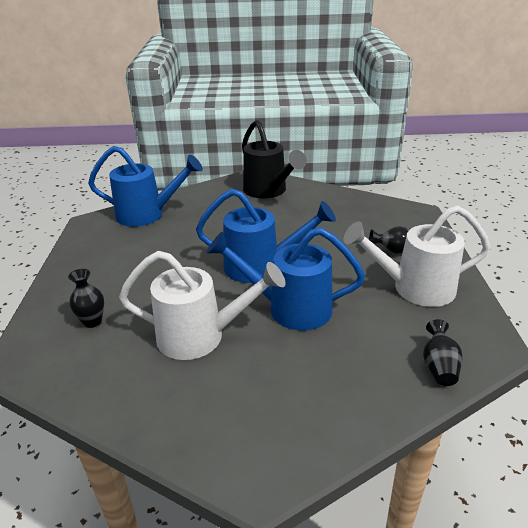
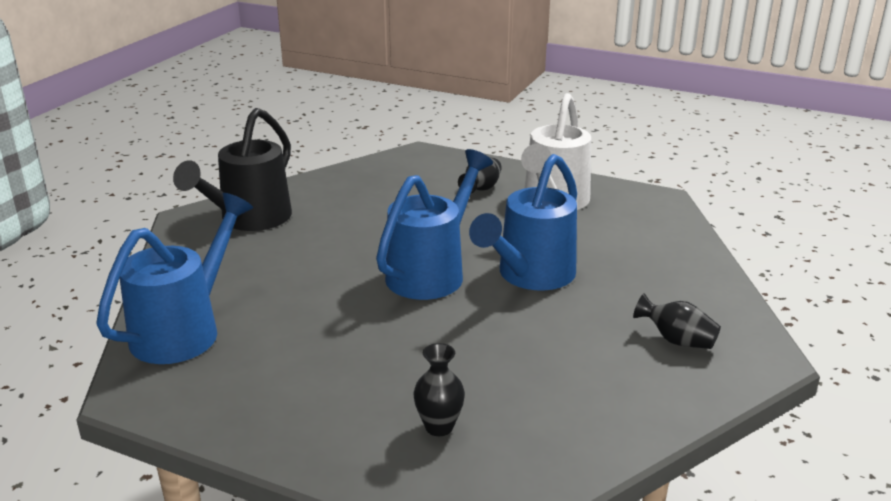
camera: 65 degrees left, 5 degrees down
(201, 336) = (537, 345): white watering can -> none
(268, 191) = (249, 219): black watering can -> black watering can turned 120 degrees clockwise
(439, 367) = (671, 229): black vase -> black vase (677, 340)

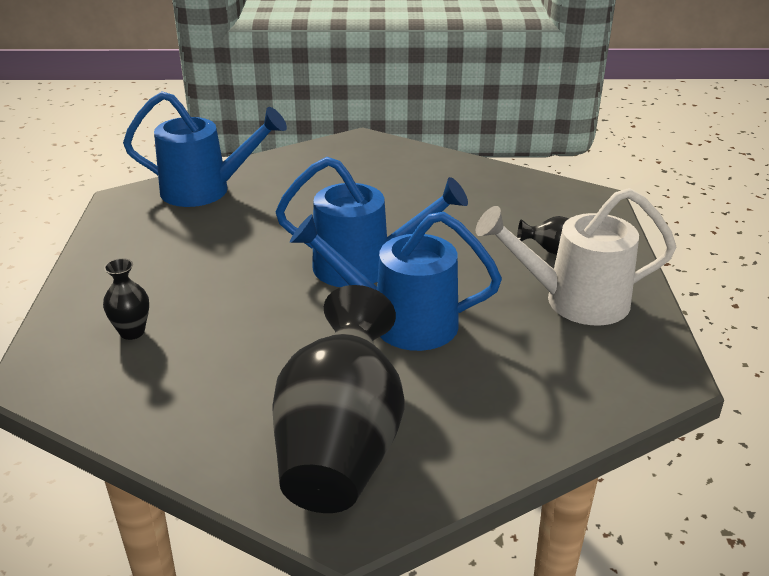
camera: 65 degrees right, 5 degrees up
(249, 219) = (381, 162): black watering can -> none
(677, 340) = (341, 446): black vase -> black vase, size x2.46

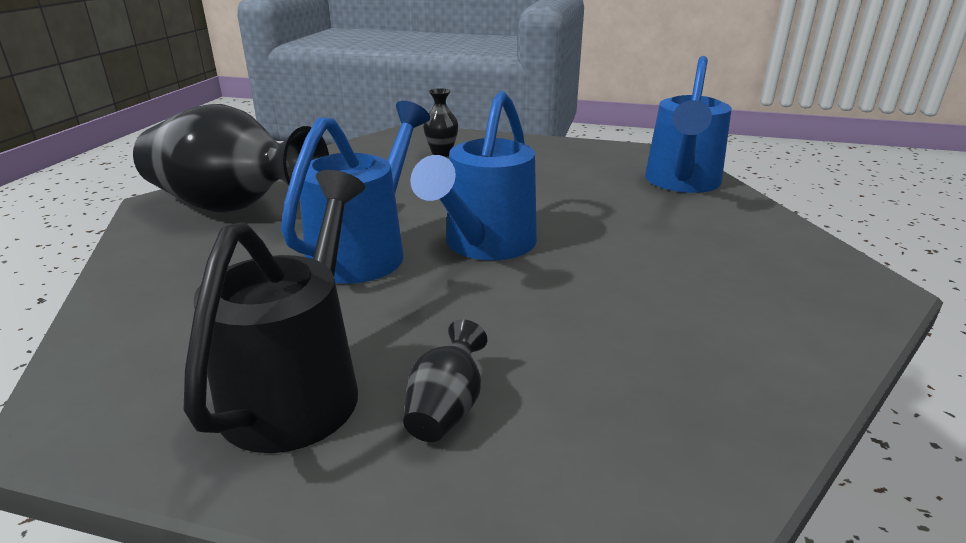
camera: 105 degrees right, 5 degrees down
(574, 301) = (300, 386): white watering can -> black watering can

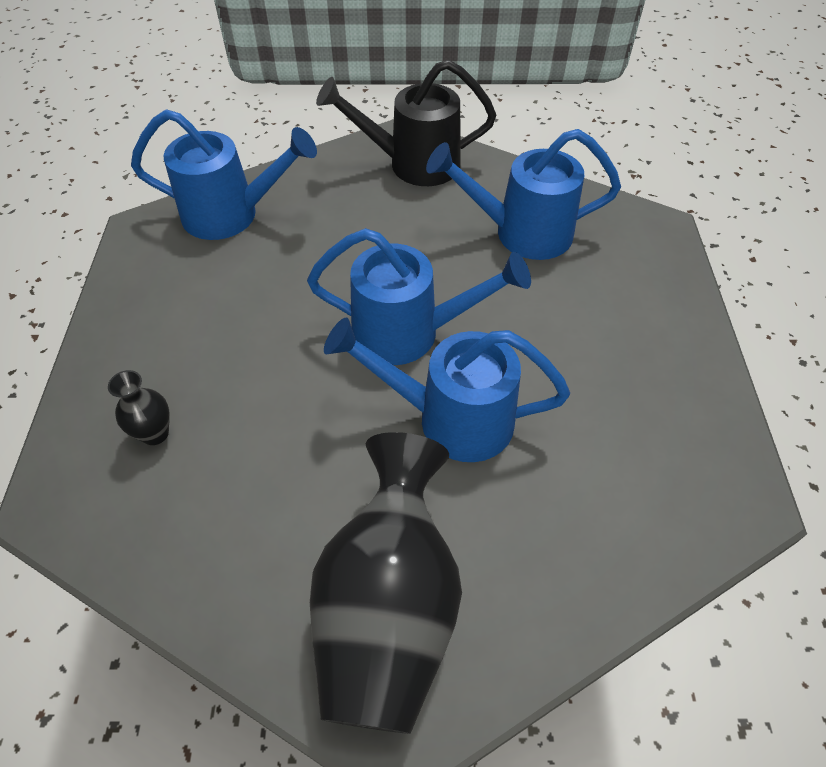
camera: 105 degrees left, 25 degrees up
(300, 386) = (641, 386): black watering can -> black watering can (413, 164)
(446, 408) = (618, 308): black vase -> none
(640, 352) = (521, 233): none -> blue watering can

